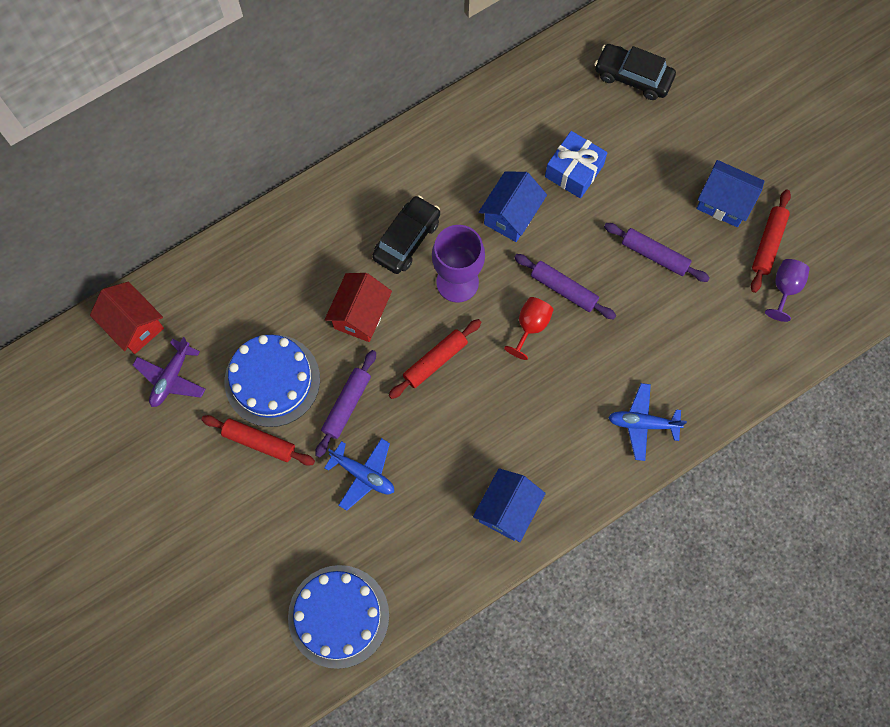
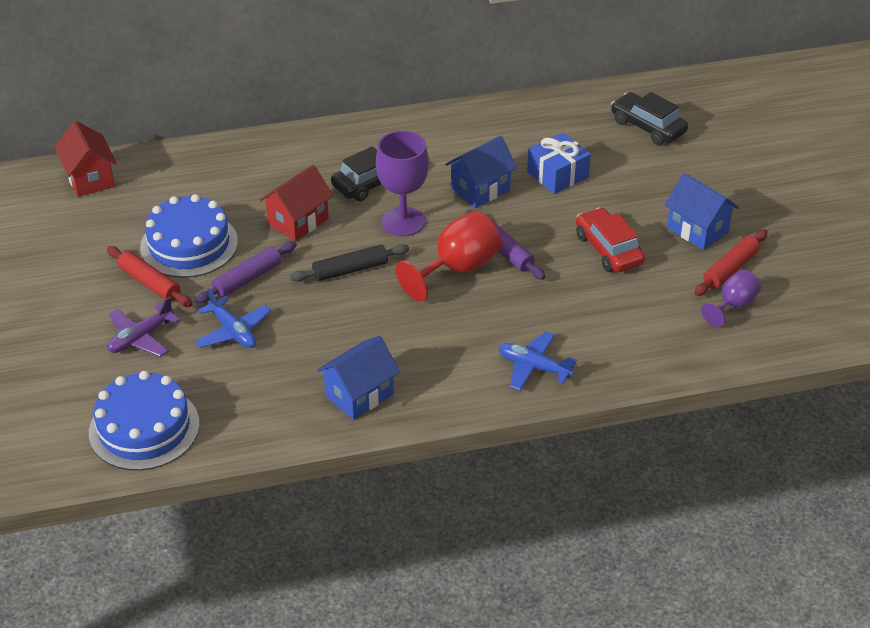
camera: 20 degrees right, 30 degrees down
(171, 377) = (99, 220): purple plane -> purple plane (141, 338)
(435, 361) = (350, 270): red rolling pin -> black rolling pin
(530, 326) = (457, 269): red goblet -> red goblet, size x1.67
(654, 255) = (608, 249): purple rolling pin -> red car

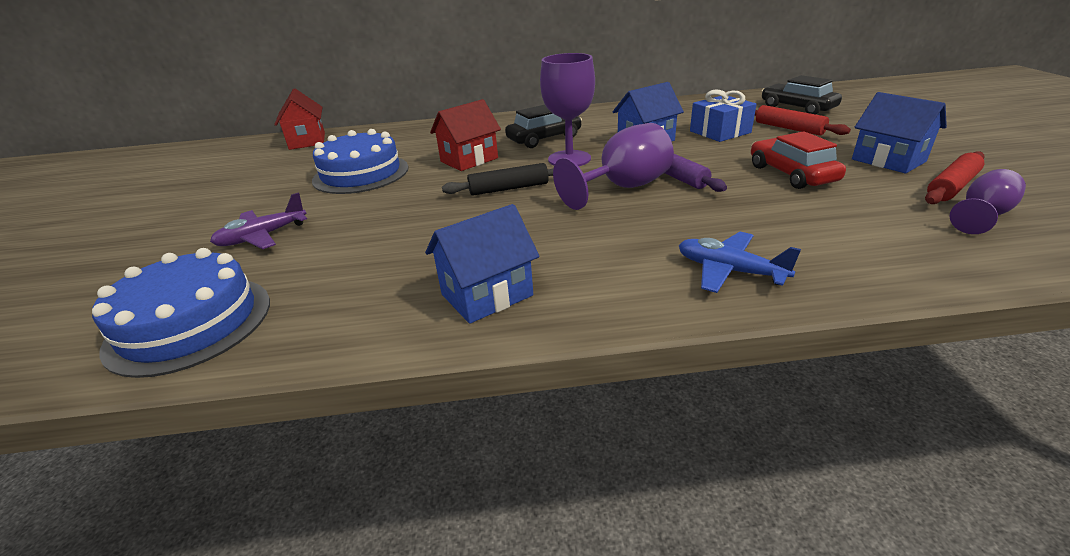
camera: 10 degrees right, 10 degrees down
(150, 283) = (305, 197): red rolling pin -> red rolling pin (789, 128)
(233, 331) = (363, 232): blue plane -> none
(247, 279) = (402, 194): purple rolling pin -> none
(457, 269) = (623, 188): red goblet -> purple goblet

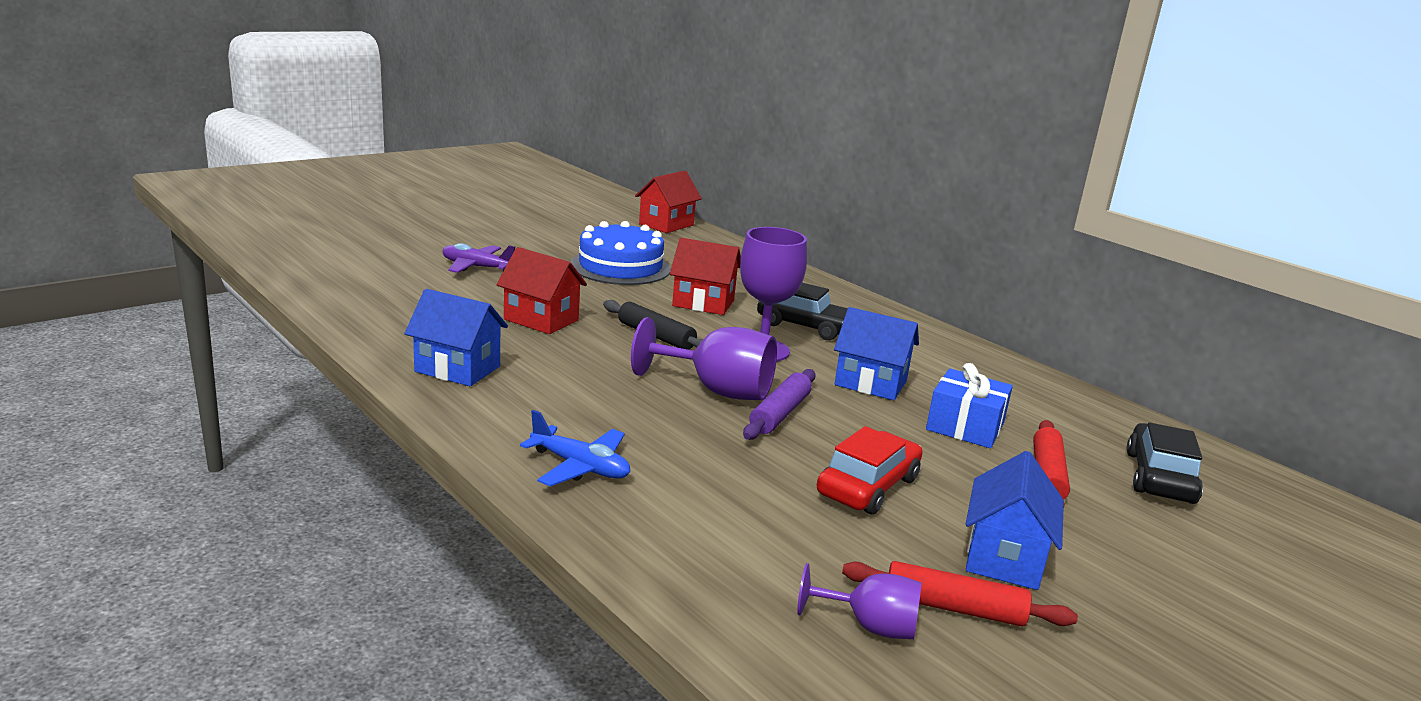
camera: 50 degrees right, 10 degrees down
(190, 323) = (354, 285): blue cake -> none
(423, 229) = (541, 320): none -> red house
(729, 271) = (580, 467): blue plane -> blue plane turned 120 degrees clockwise

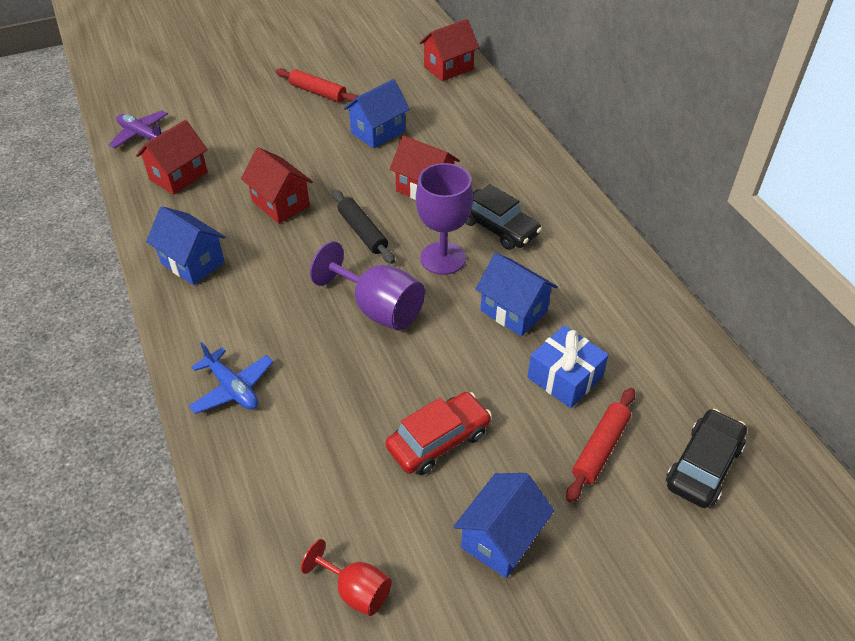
camera: 20 degrees right, 25 degrees up
(394, 304) = (178, 176): none -> red house
(477, 267) = (260, 129): purple plane -> purple plane (141, 135)
(620, 267) = (378, 132): blue cake -> blue house
(779, 414) = (414, 343): purple rolling pin -> none
(869, 626) = (355, 590): purple goblet -> red goblet
(953, 608) = (428, 584): red rolling pin -> red rolling pin (318, 92)

